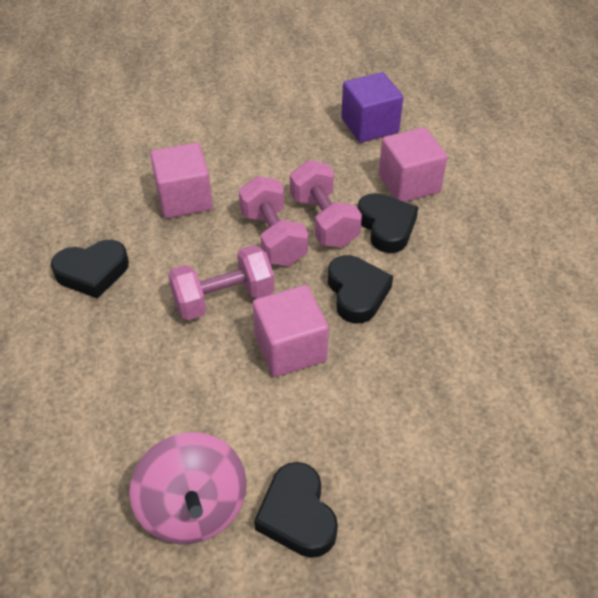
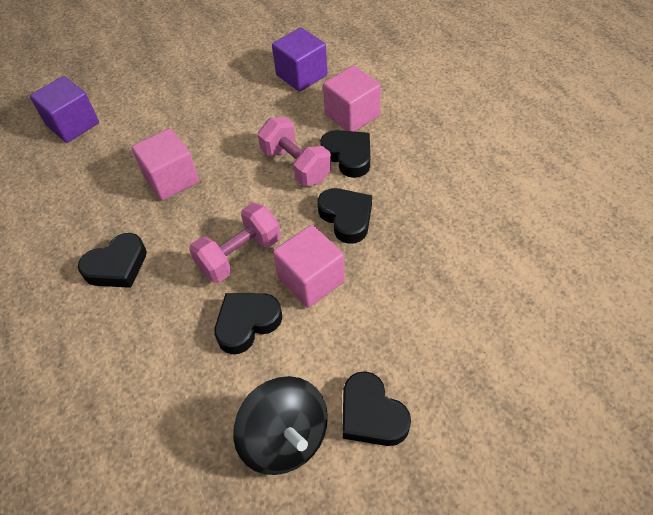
camera: 15 degrees left, 5 degrees up
(107, 115) = (73, 124): none -> purple cube
(193, 507) = (285, 438): pink spinning top -> black spinning top
(202, 373) = (247, 323): none -> black heart
(273, 238) = (260, 191): pink dumbbell -> none

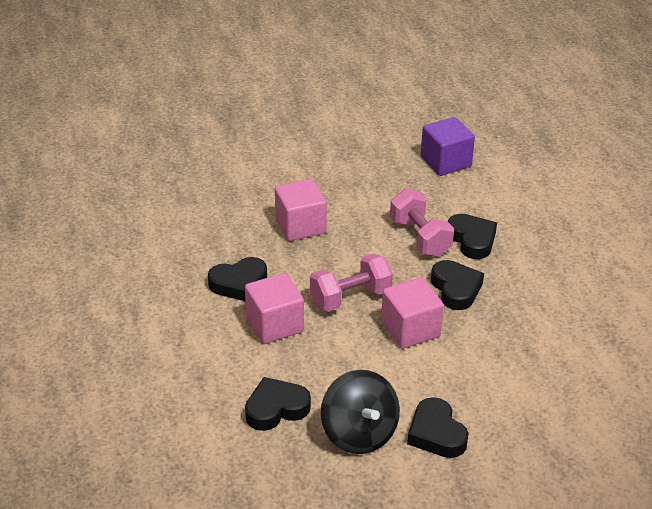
camera: 10 degrees right, 15 degrees down
(73, 124) = (216, 162): purple cube -> none
(247, 323) = (345, 349): black heart -> black heart (276, 408)
(352, 115) = (486, 206): pink cube -> pink cube (274, 324)

